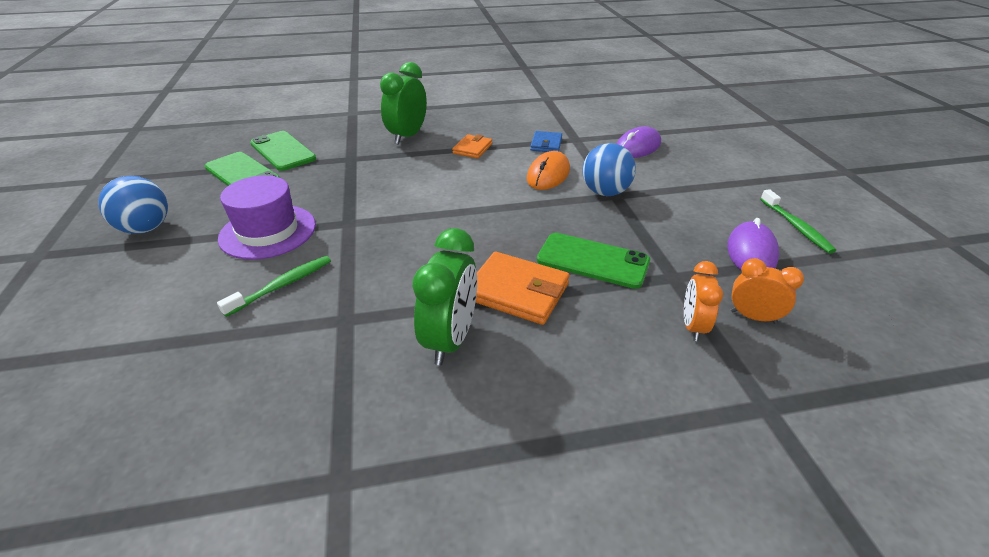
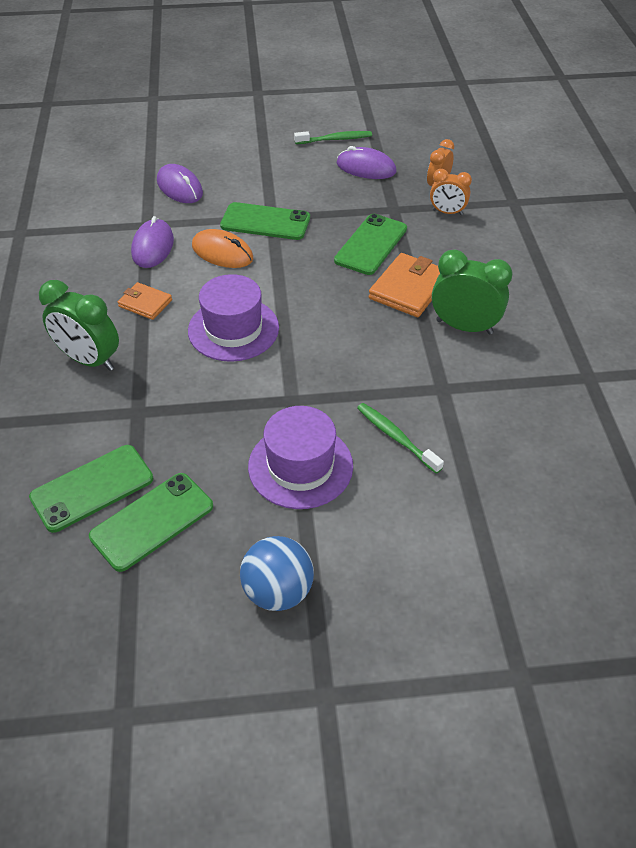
camera: 85 degrees left, 10 degrees up
(442, 188) = (233, 329): none -> purple hat
(546, 144) = (153, 246): blue wallet -> purple mouse
(605, 192) = (265, 222): blue ball -> green phone

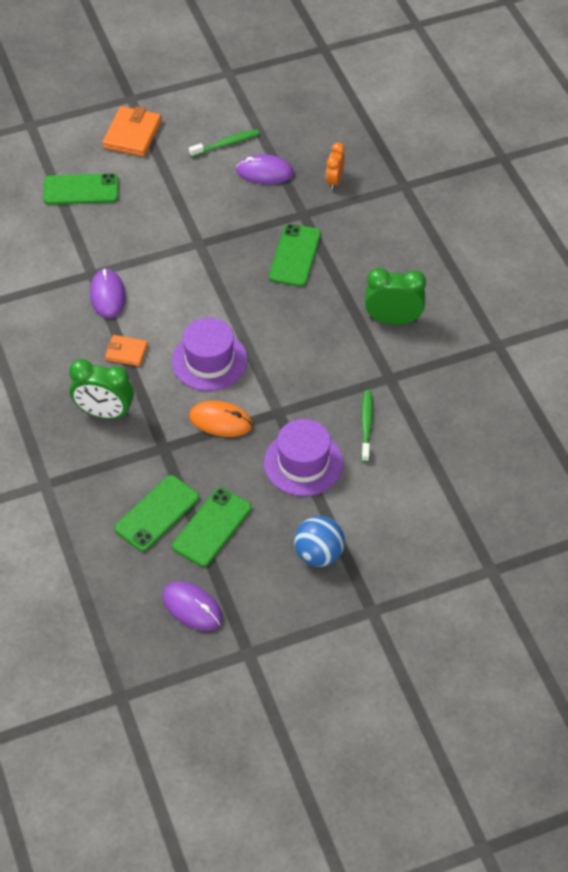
camera: 15 degrees left, 5 degrees up
(180, 187) = (104, 227): purple mouse -> purple mouse (192, 607)
(222, 252) = (171, 289): orange mouse -> orange mouse (221, 421)
(265, 222) = (196, 250): green phone -> green phone (81, 189)
(396, 437) = (366, 425): green toothbrush -> green toothbrush turned 60 degrees clockwise
(408, 288) = (339, 293): orange wallet -> orange wallet (132, 134)
(447, 212) = (350, 208): orange clock -> none

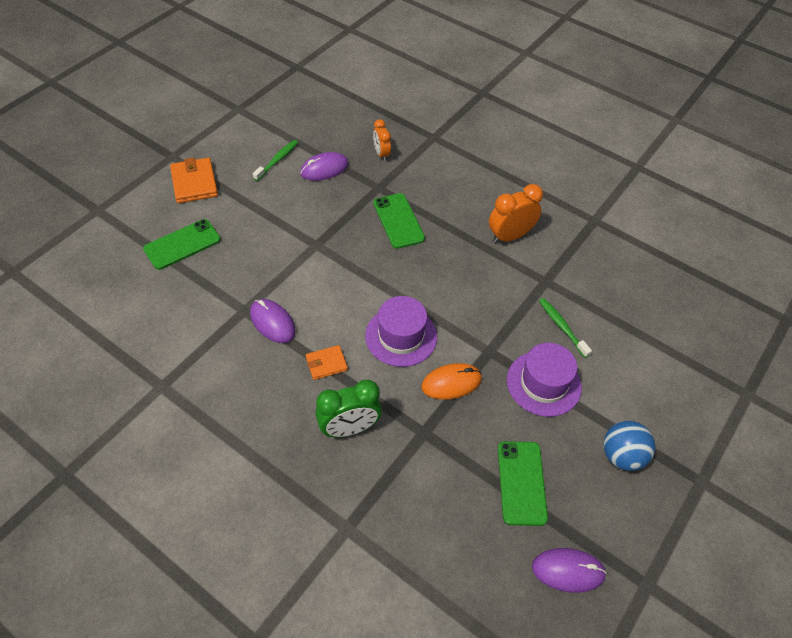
camera: 35 degrees left, 0 degrees up
(157, 513) = (467, 497): green phone -> none
(393, 320) = (510, 236): green clock -> orange clock

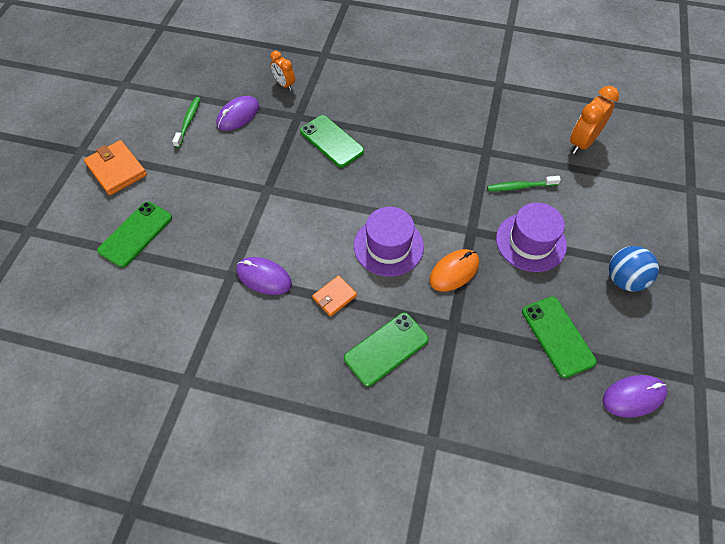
camera: 20 degrees left, 5 degrees up
(349, 428) = (386, 349): green clock -> green phone
(510, 236) = (436, 122): orange clock -> orange clock (582, 143)
(562, 327) = (520, 187): green toothbrush -> green toothbrush turned 45 degrees counterclockwise

